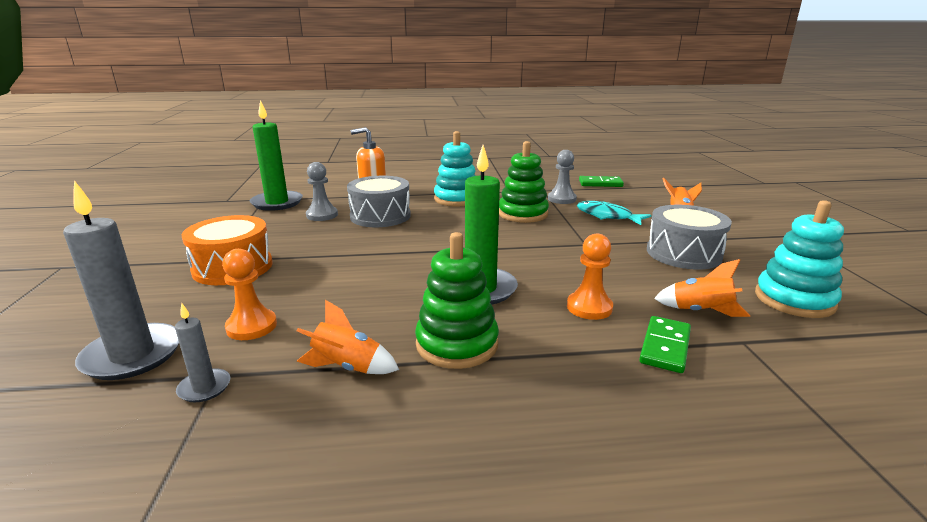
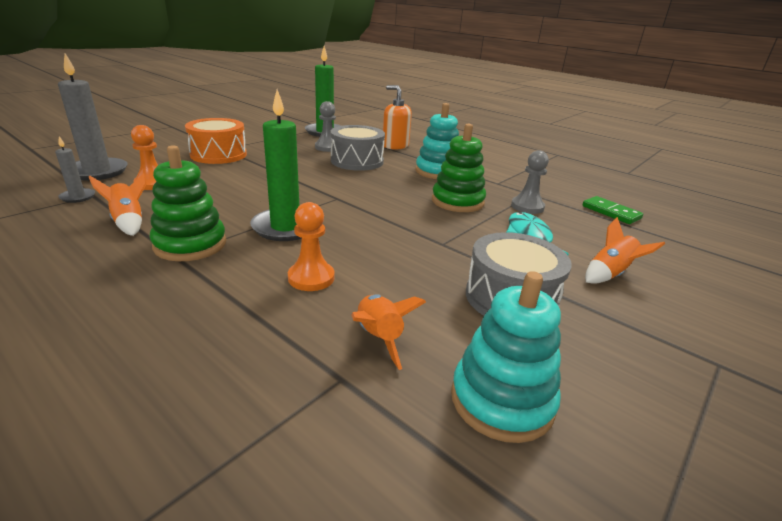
camera: 45 degrees right, 5 degrees up
(665, 347) = (278, 333): green domino -> none

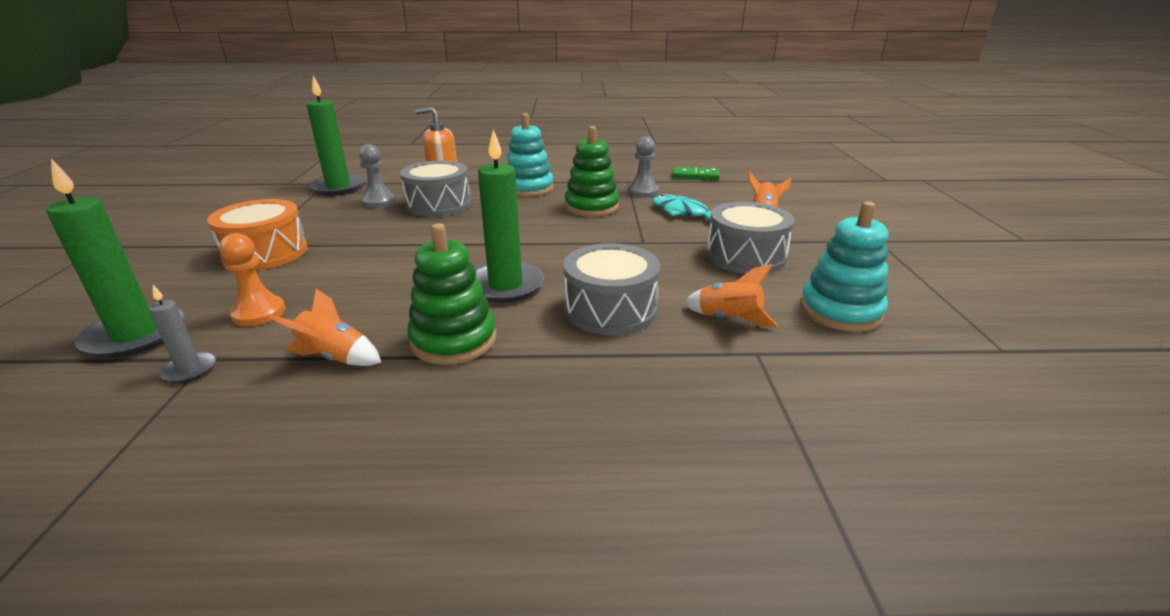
camera: 40 degrees left, 0 degrees up
(97, 171) = (135, 335): grey candle -> green candle
(311, 278) = (610, 309): orange pawn -> grey drum

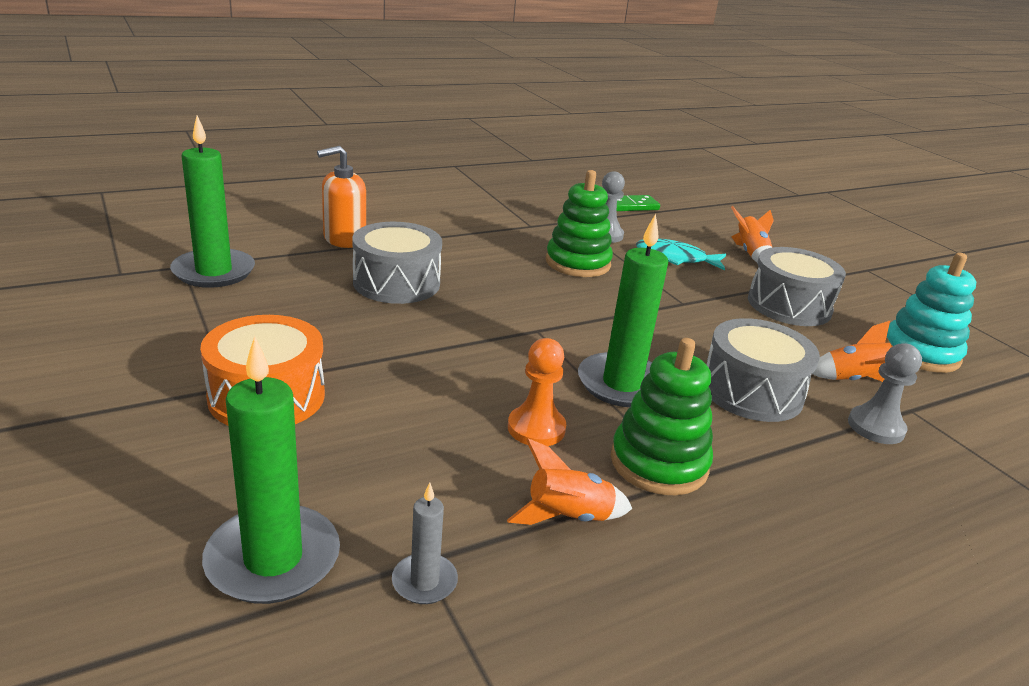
camera: 30 degrees left, 0 degrees up
(259, 313) = (394, 485): orange pawn -> orange pawn (536, 428)
(378, 202) = (309, 289): grey pawn -> grey pawn (876, 427)
(528, 188) = (474, 244): turquoise stacking toy -> none

